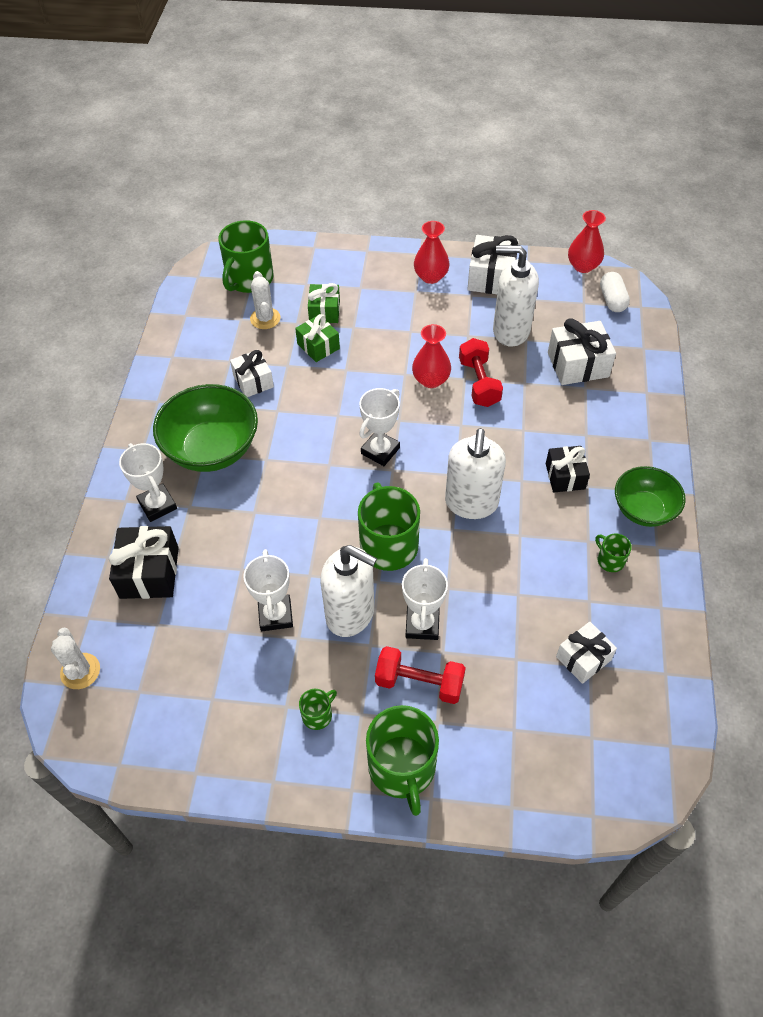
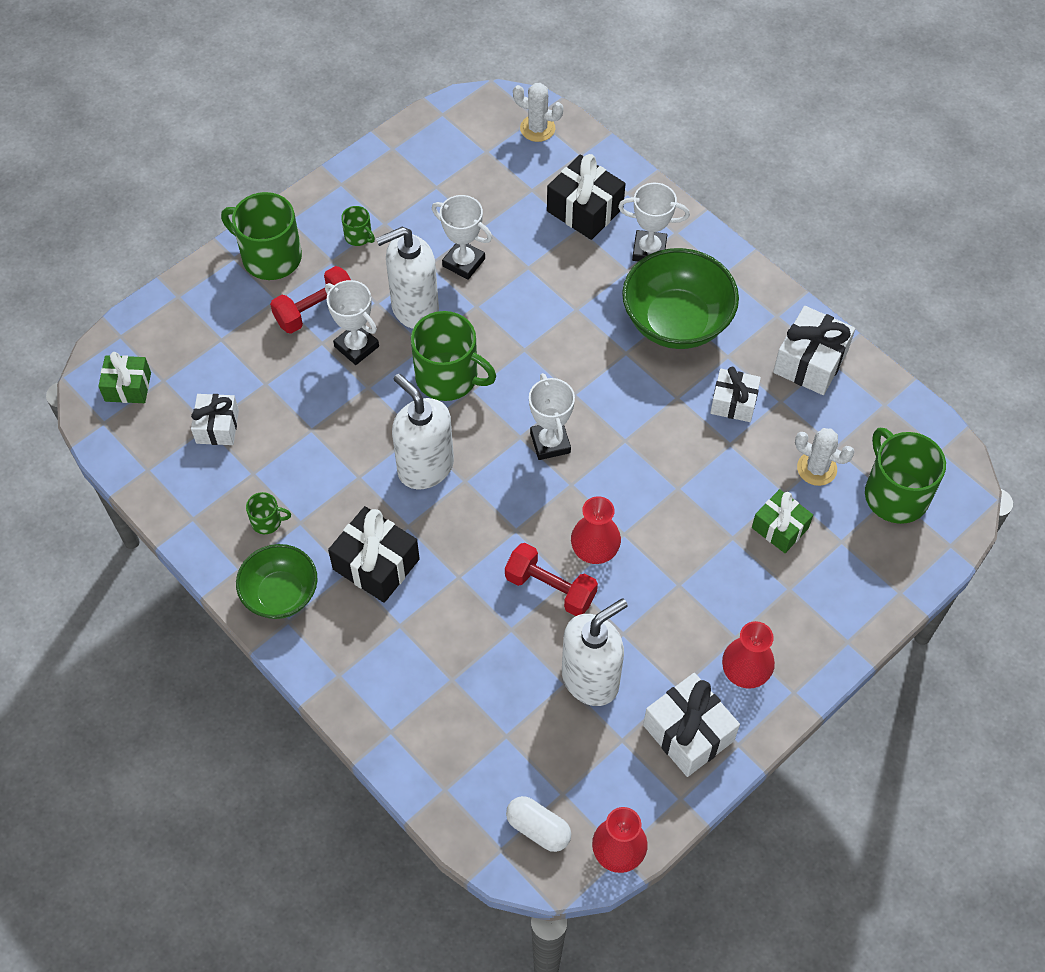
camera: 130 degrees right, 5 degrees up
(317, 715) = (358, 236): green mug -> green mug turned 45 degrees counterclockwise
(318, 346) = (732, 487): green gift -> green gift (128, 387)
(565, 476) = (376, 564): black gift -> black gift, size x1.50
(578, 365) = (485, 701): white gift -> white gift (810, 362)

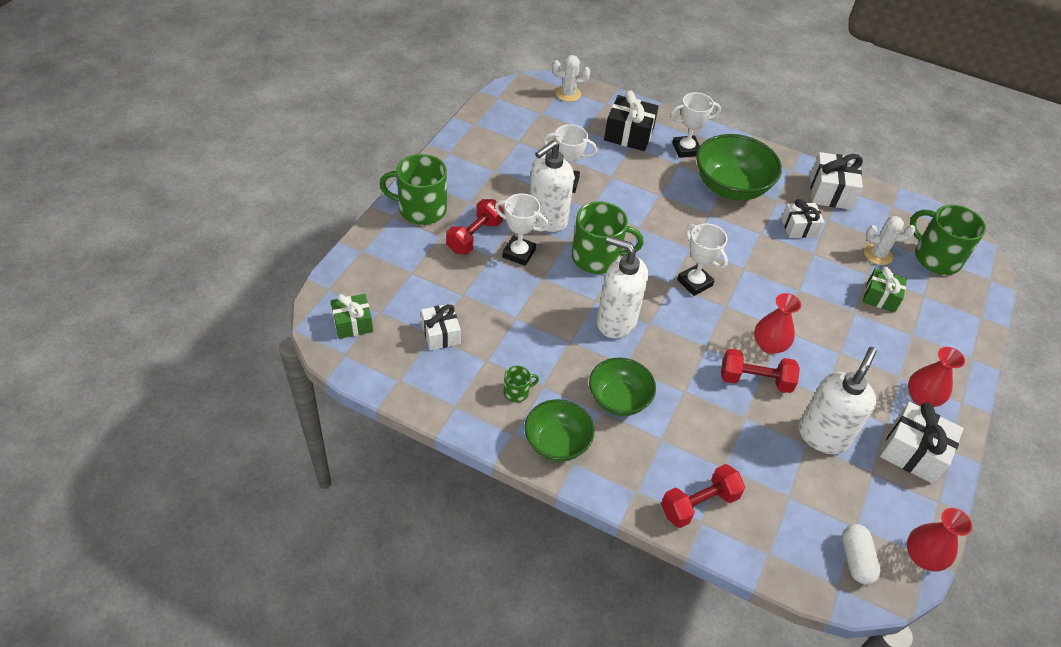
camera: 25 degrees left, 10 degrees down
(358, 236) = (480, 182): green mug -> none
(376, 564) = (618, 399): black gift -> green bowl
(399, 711) = (699, 504): none -> red dumbbell
(538, 828) = (855, 559): white capsule -> white capsule turned 75 degrees clockwise

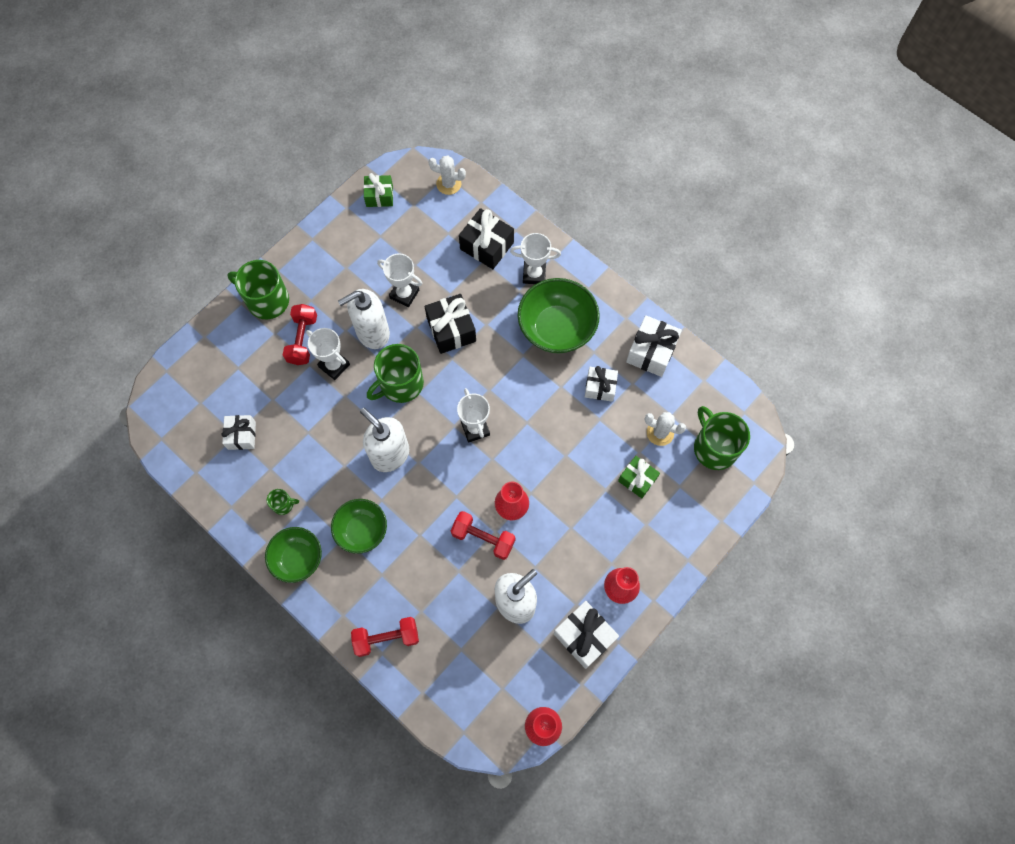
camera: 20 degrees right, 20 degrees up
(353, 323) = (175, 410): green gift -> green gift (379, 196)
(474, 236) = (302, 340): red dumbbell -> red dumbbell turned 45 degrees counterclockwise
(597, 257) = (400, 384): green mug -> green mug turned 120 degrees clockwise
(627, 204) = (451, 330): none -> black gift
(855, 559) = (487, 715): white capsule -> none

